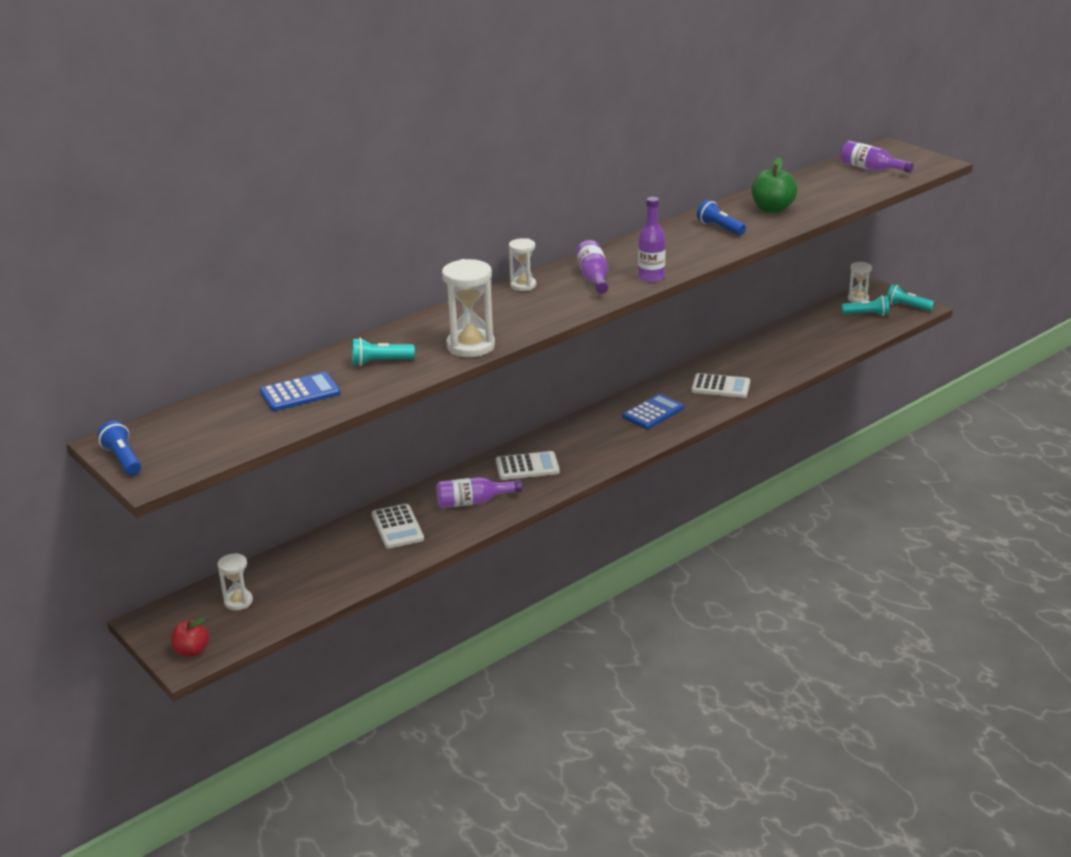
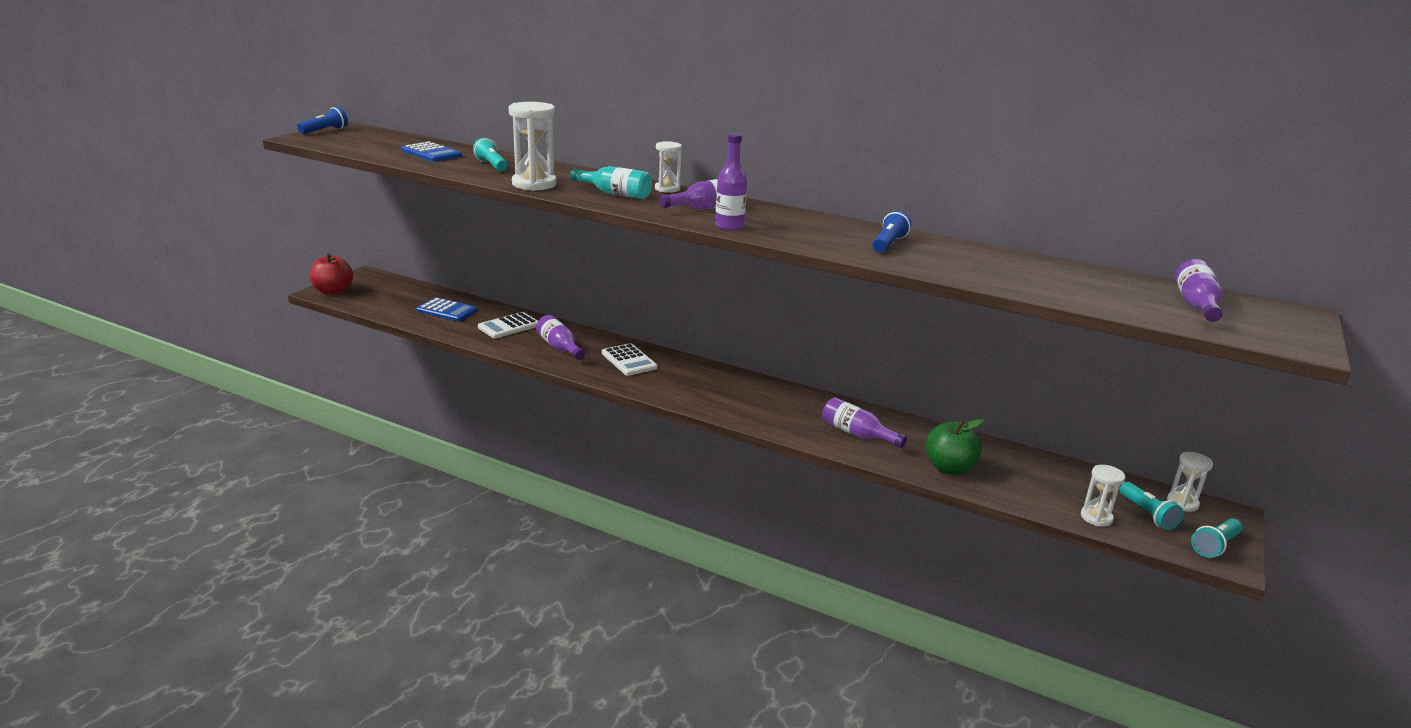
camera: 65 degrees right, 5 degrees down
(192, 651) = (333, 291): red apple -> red apple, size x1.51
(238, 602) = (394, 294): white hourglass -> white hourglass (1096, 517)
(526, 311) = (615, 194): none -> turquoise bottle
(653, 412) = (770, 404): blue calculator -> blue calculator (447, 310)
(720, 387) = (857, 434): white calculator -> purple bottle
(772, 209) = (976, 263): green apple -> green apple (949, 468)
(907, 306) = (1215, 546): turquoise flashlight -> turquoise flashlight turned 135 degrees counterclockwise

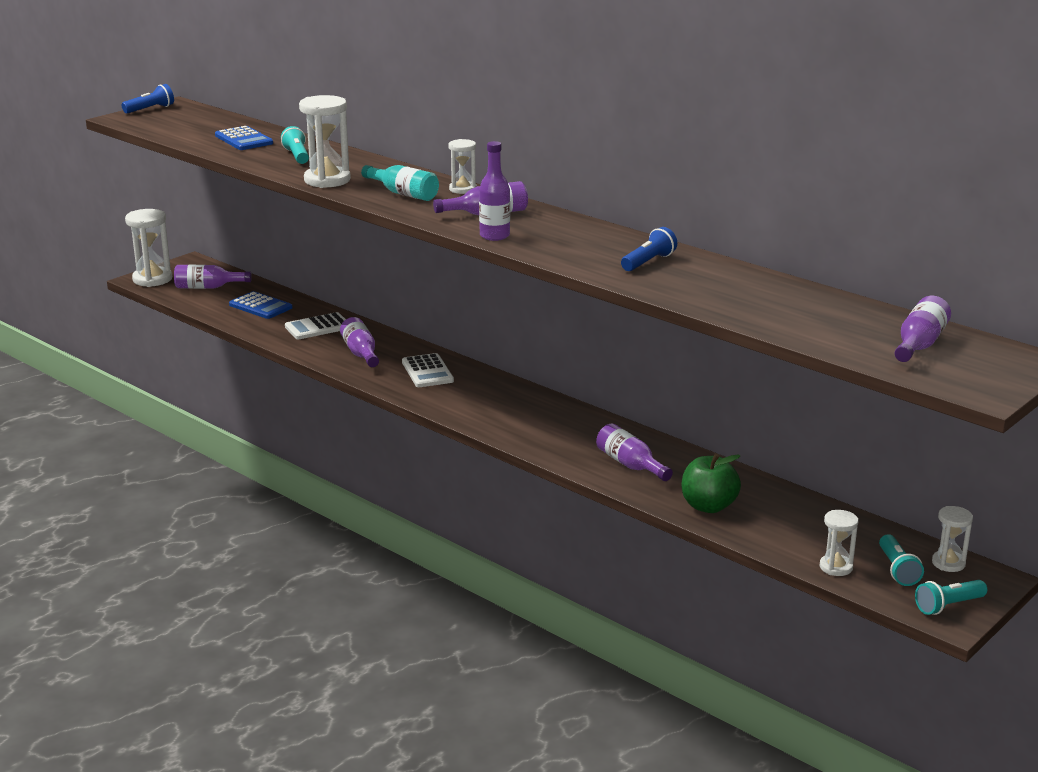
camera: 15 degrees right, 0 degrees up
(333, 291) = (152, 279): red apple -> white hourglass
(390, 296) = (208, 287): none -> purple bottle

